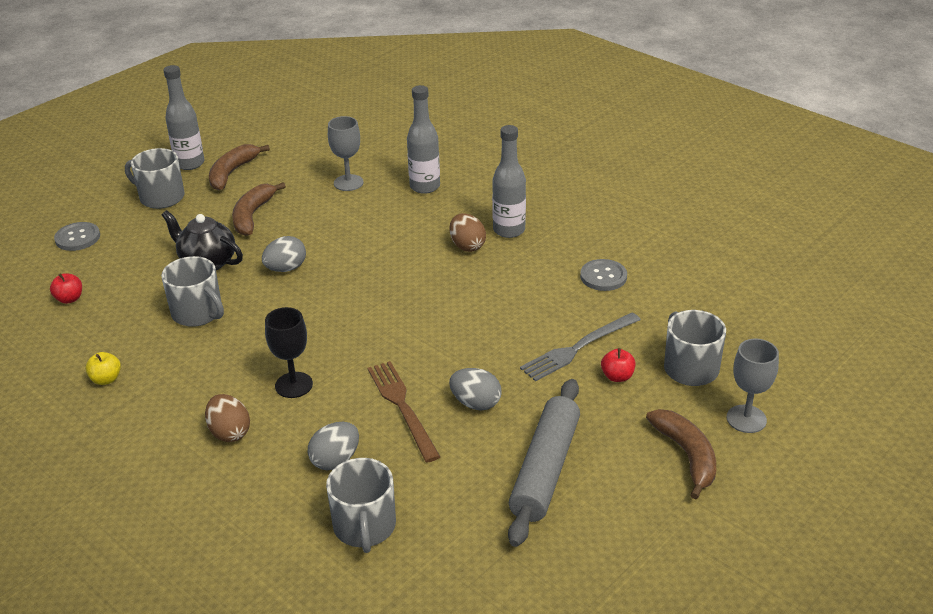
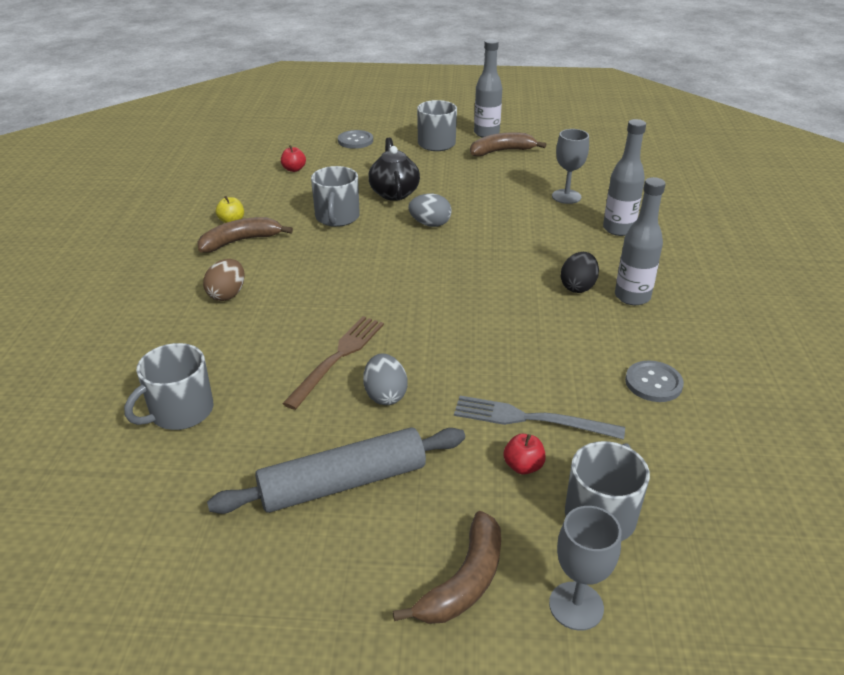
camera: 50 degrees right, 0 degrees up
(252, 216) = (468, 182): brown banana -> brown banana (240, 241)
(294, 385) = (307, 294): black goblet -> none
(335, 460) = (243, 357): grey egg -> none
(467, 246) = (578, 287): brown egg -> black egg

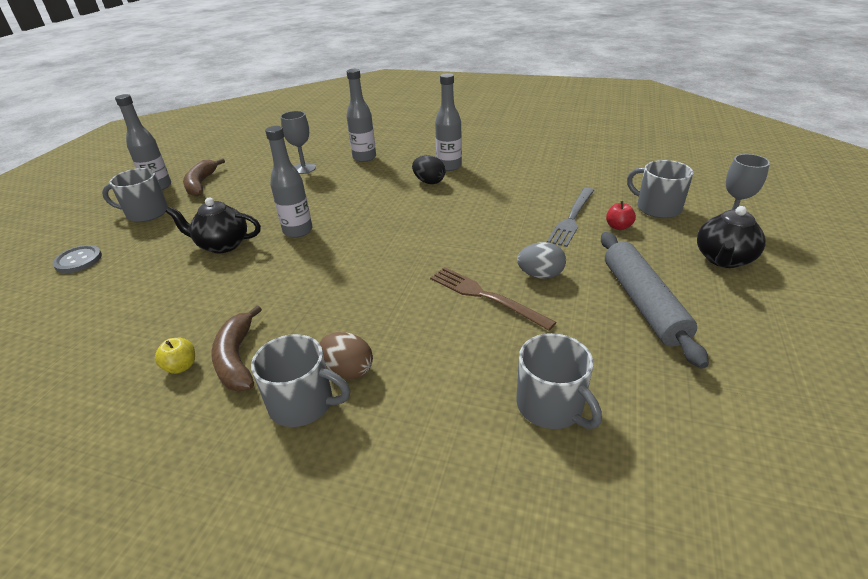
camera: 75 degrees left, 0 degrees up
(294, 169) = (97, 309): red apple -> none
(337, 217) = (241, 283): grey mug -> grey mug (303, 403)
(430, 224) = (298, 231): grey egg -> grey bottle
(464, 581) = (723, 259): brown banana -> black teapot
(653, 383) = (540, 175): grey button -> none

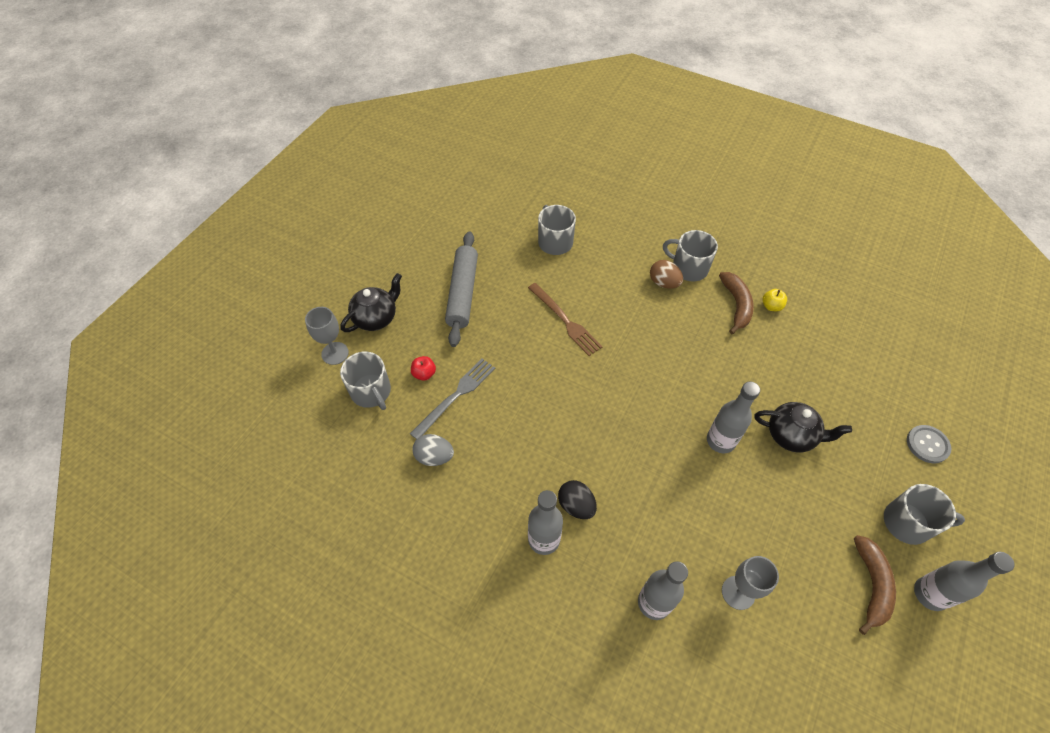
camera: 170 degrees left, 20 degrees up
(540, 275) = (518, 332): grey egg -> grey egg (434, 456)

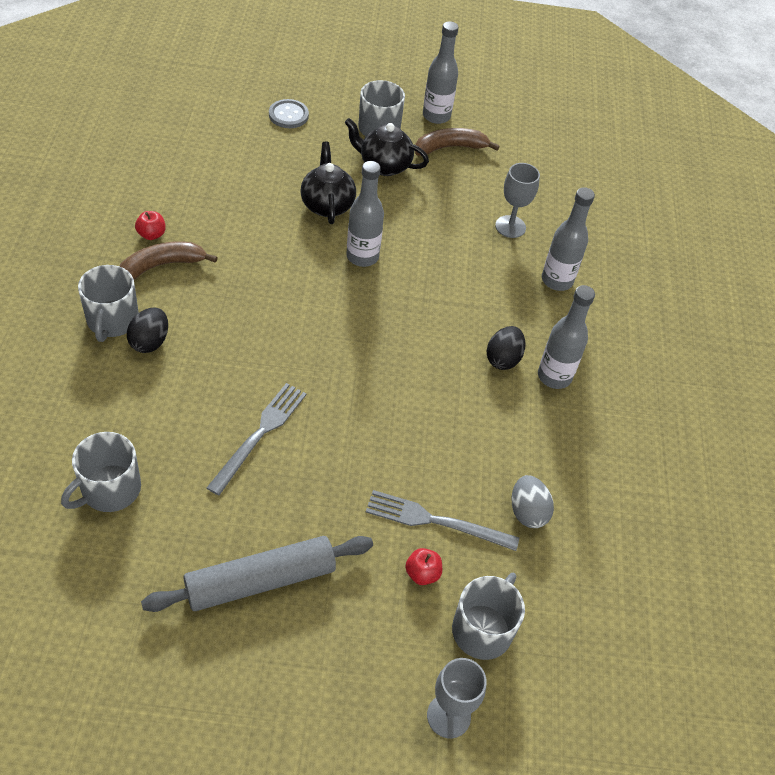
camera: 120 degrees left, 5 degrees down
(376, 318) = (359, 687): black teapot -> black teapot (384, 165)
(565, 321) = (260, 434): brown fork -> grey fork
(664, 283) = (150, 342): brown egg -> black egg
(771, 306) = (151, 234): yellow apple -> red apple

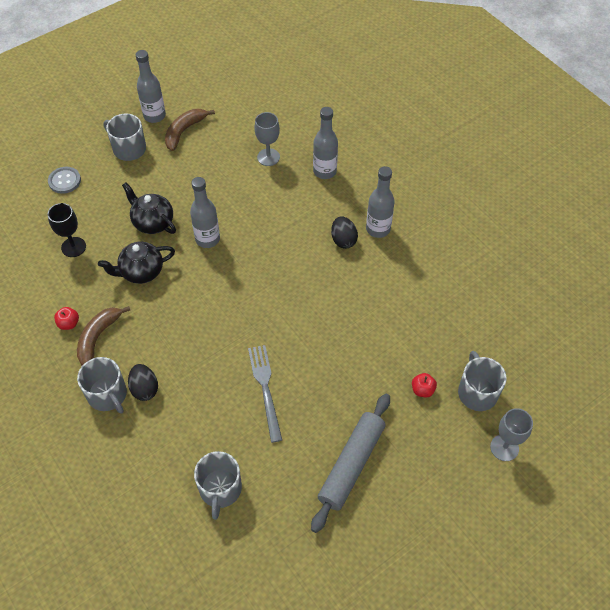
camera: 35 degrees left, 5 degrees up
(231, 174) = (73, 247): none -> black goblet
(384, 165) = (158, 171): black teapot -> black teapot (141, 272)
(436, 521) = (401, 357): grey fork -> none
(527, 512) = (438, 314): grey egg -> none

